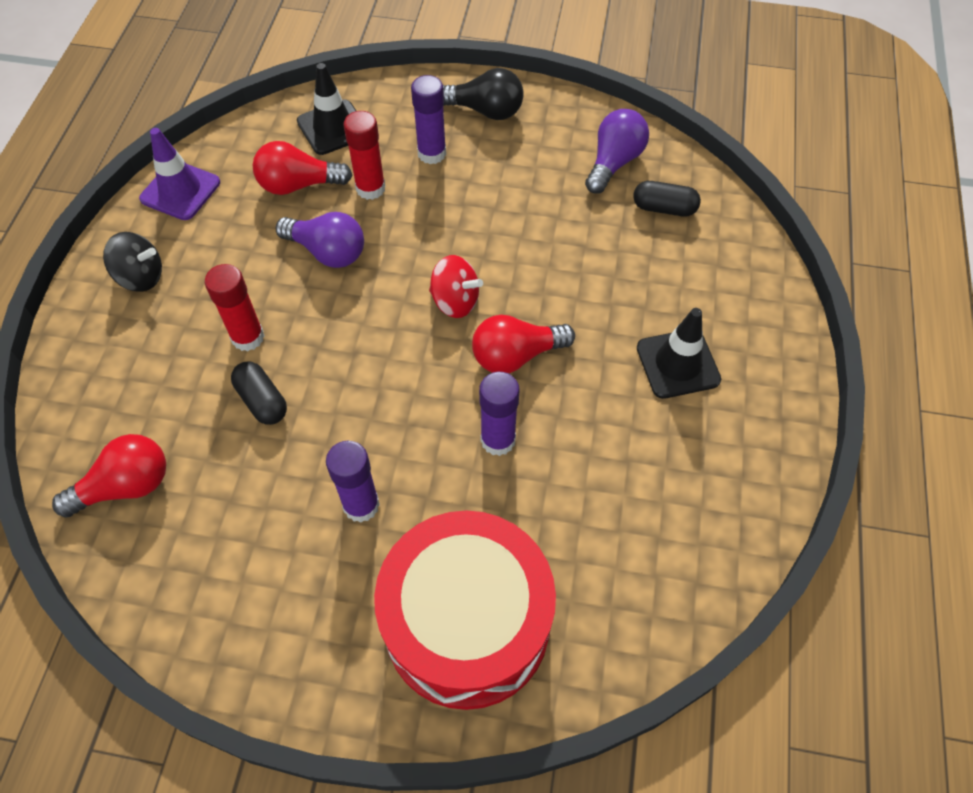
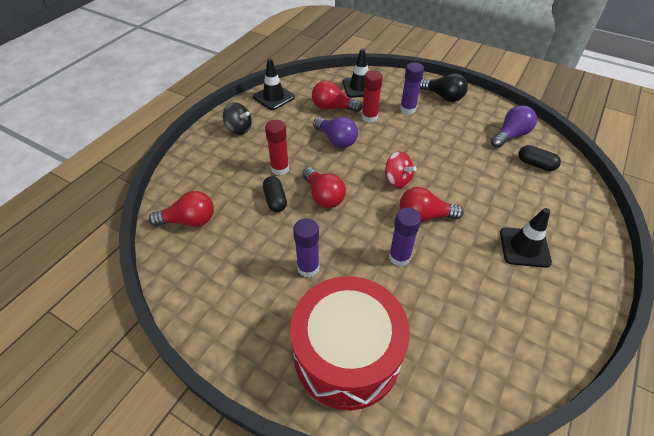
camera: 20 degrees right, 10 degrees down
(180, 191) = (273, 97): purple traffic cone -> black traffic cone
(342, 369) = (323, 196): none -> red light bulb

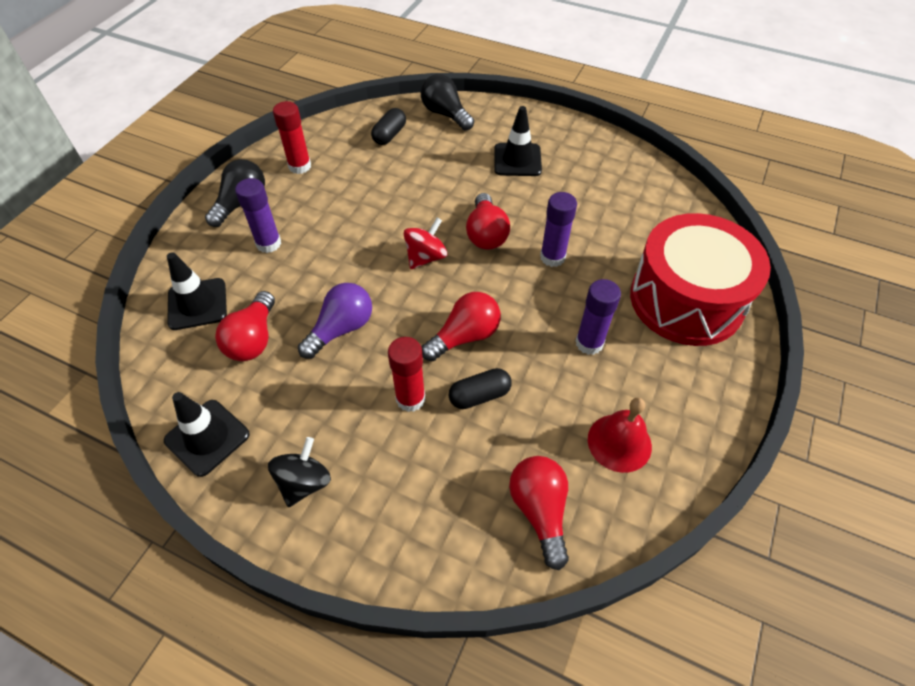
camera: 95 degrees left, 5 degrees up
(221, 271) = (619, 442): none -> red bell
(369, 117) = (285, 289): red glue stick -> red glue stick (300, 166)
(510, 135) = (335, 148): purple light bulb -> none
(578, 201) = (445, 114): none -> black light bulb

